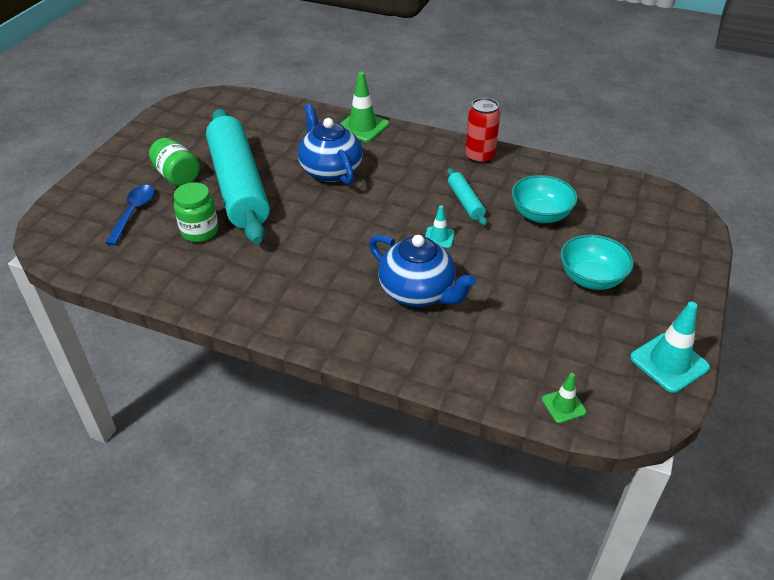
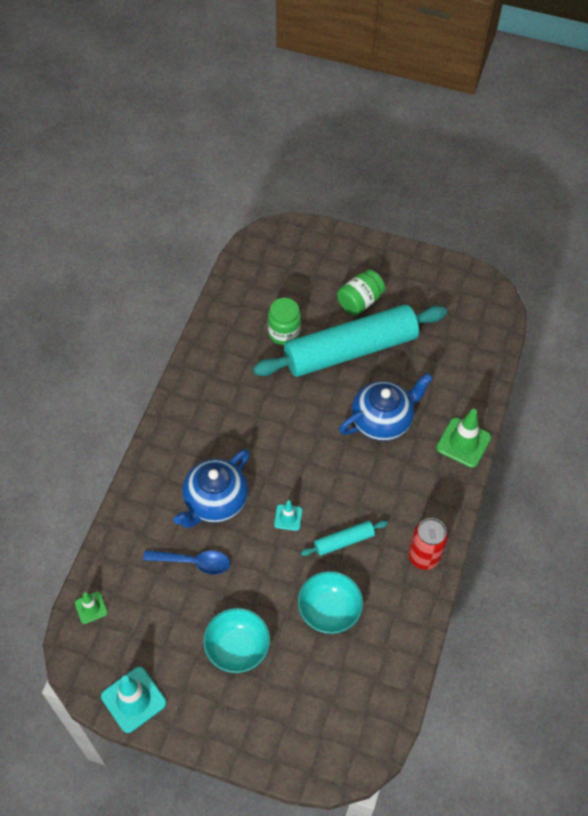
camera: 85 degrees right, 15 degrees up
(133, 213) = (304, 283): blue spoon -> blue spoon (193, 562)

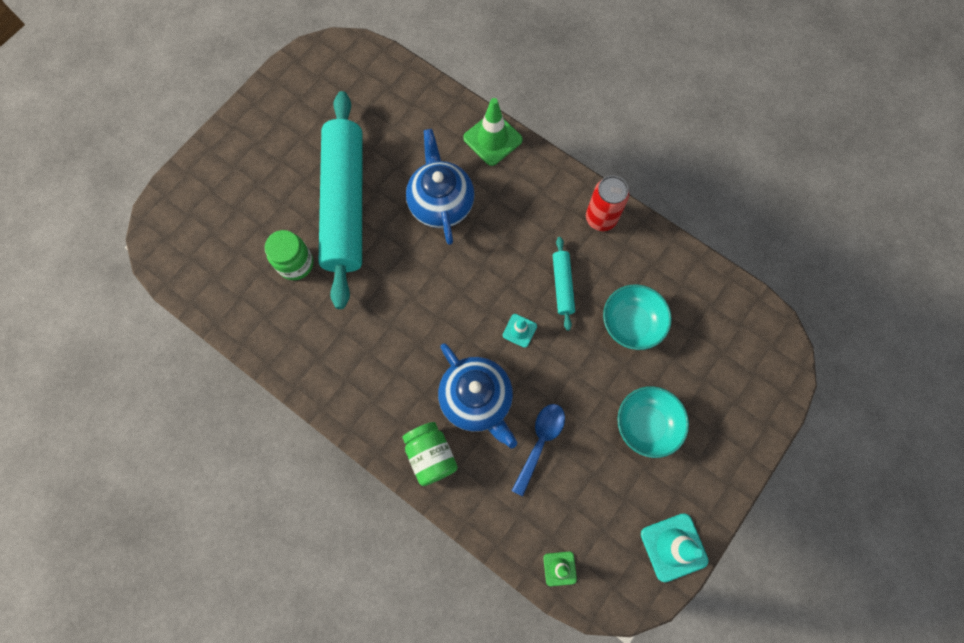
camera: 70 degrees left, 15 degrees up
(359, 302) = (288, 174): green jar -> green jar (431, 455)

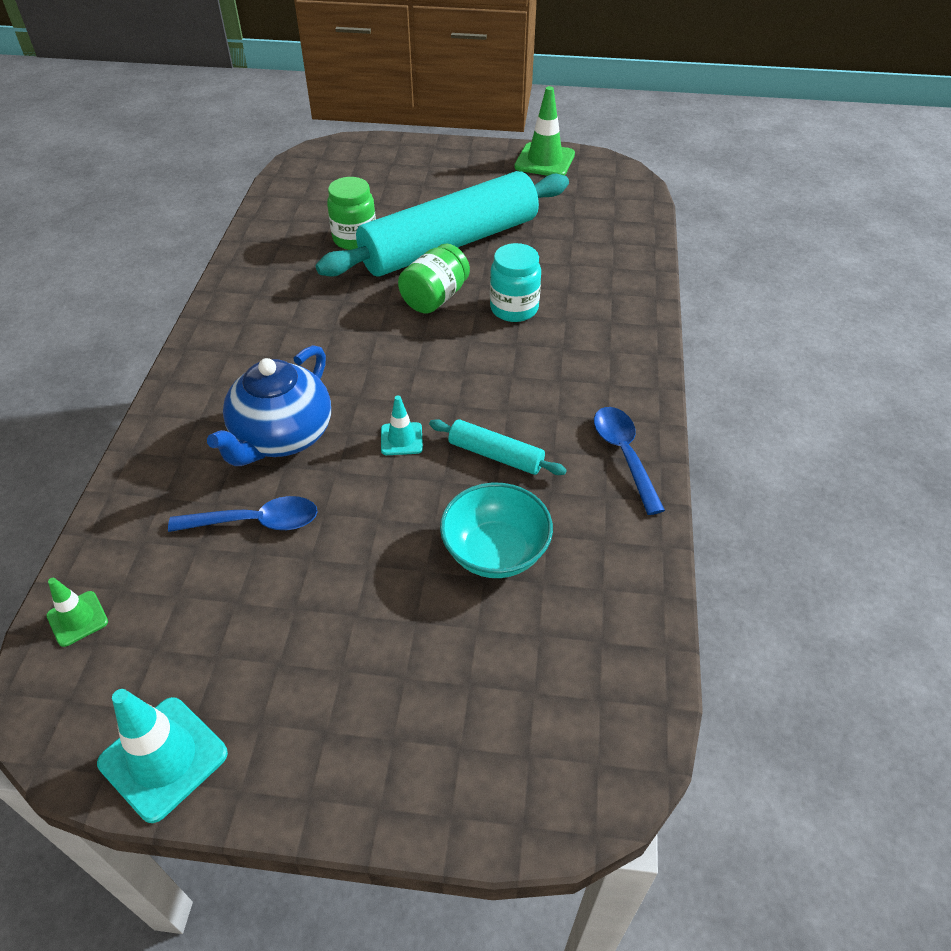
camera: 60 degrees right, 25 degrees down
(431, 455) = (185, 425): green jar -> green jar (435, 298)
(441, 203) = (514, 308): blue teapot -> turquoise jar
(492, 139) = (635, 316): green traffic cone -> green traffic cone (544, 161)
(562, 285) = (495, 455): turquoise rolling pin -> turquoise rolling pin turned 60 degrees clockwise
(601, 218) = (624, 455): red can -> blue spoon
(646, 424) = (349, 635): turquoise bowl -> none

